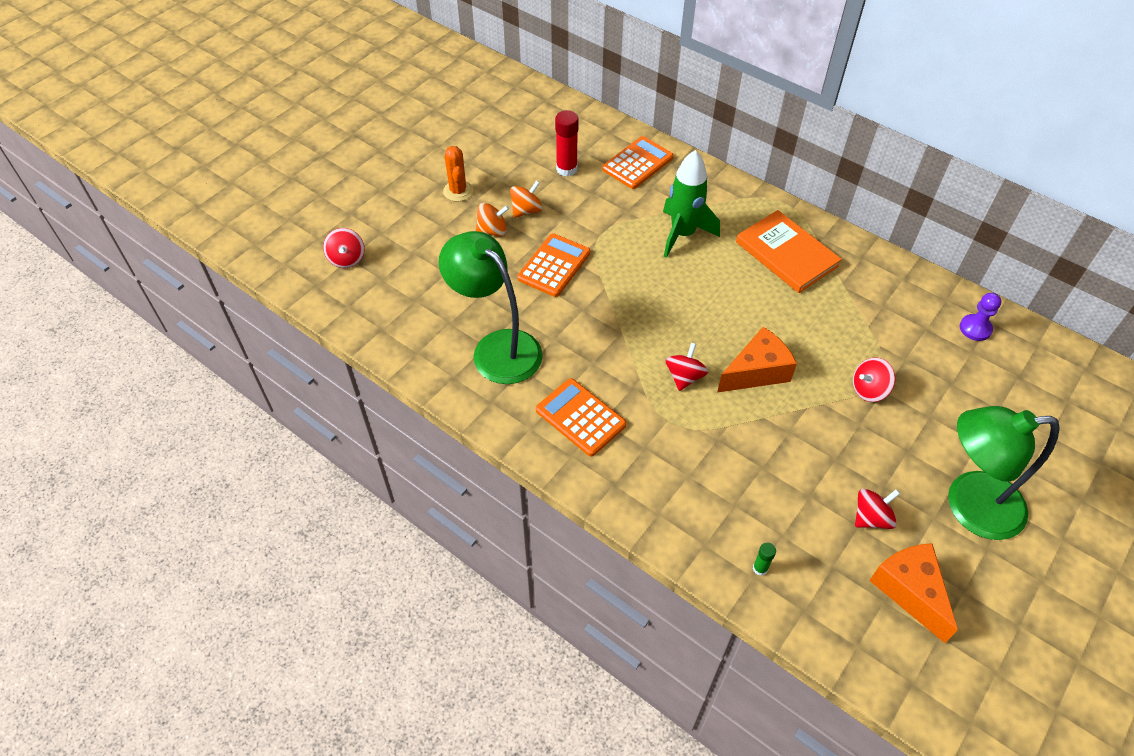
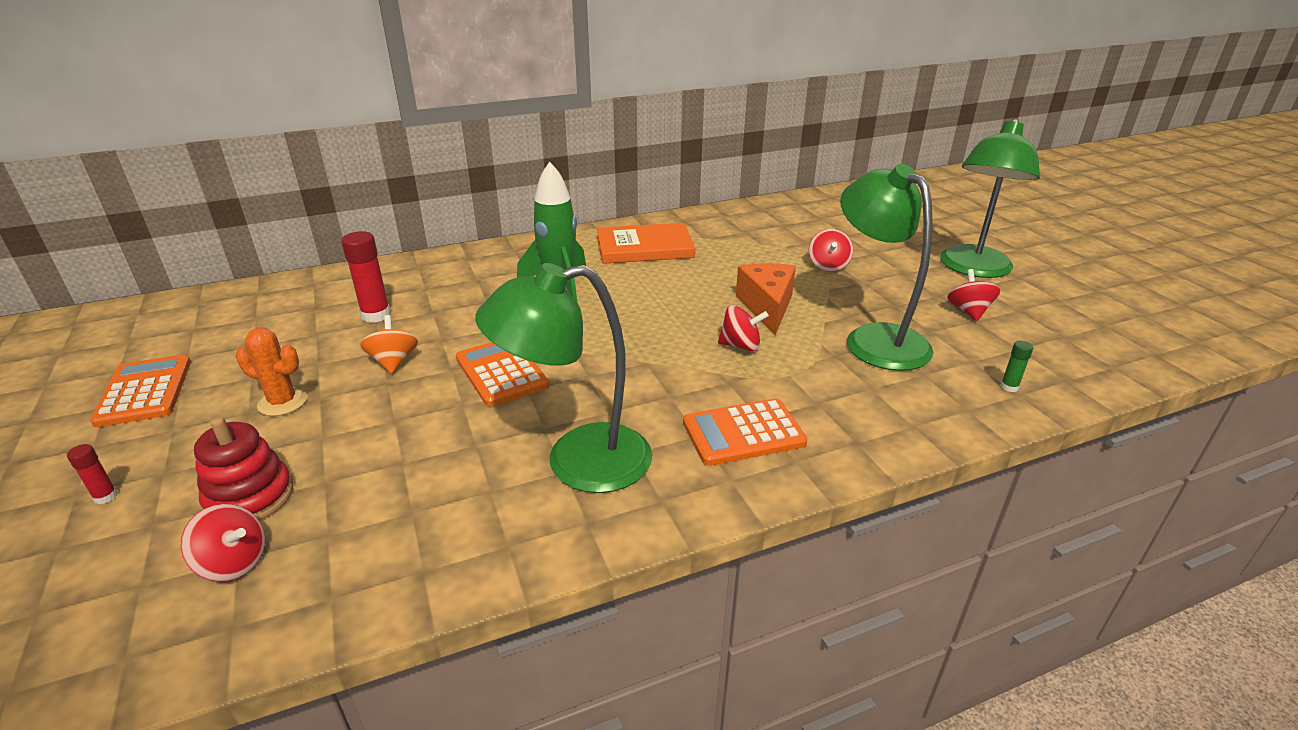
camera: 60 degrees left, 20 degrees down
(355, 184) = (106, 496): none -> red glue stick
(386, 233) = (250, 497): none -> red stacking toy
(492, 230) = (387, 397): orange spinning top -> none
(637, 163) = (435, 275): orange calculator -> orange calculator (145, 391)
(684, 377) = (741, 346): red spinning top -> red spinning top turned 135 degrees clockwise
(764, 459) = (875, 338): none -> green lamp
(909, 591) = (1054, 322): orange cheese -> none
(975, 328) = (799, 209): purple pawn -> none

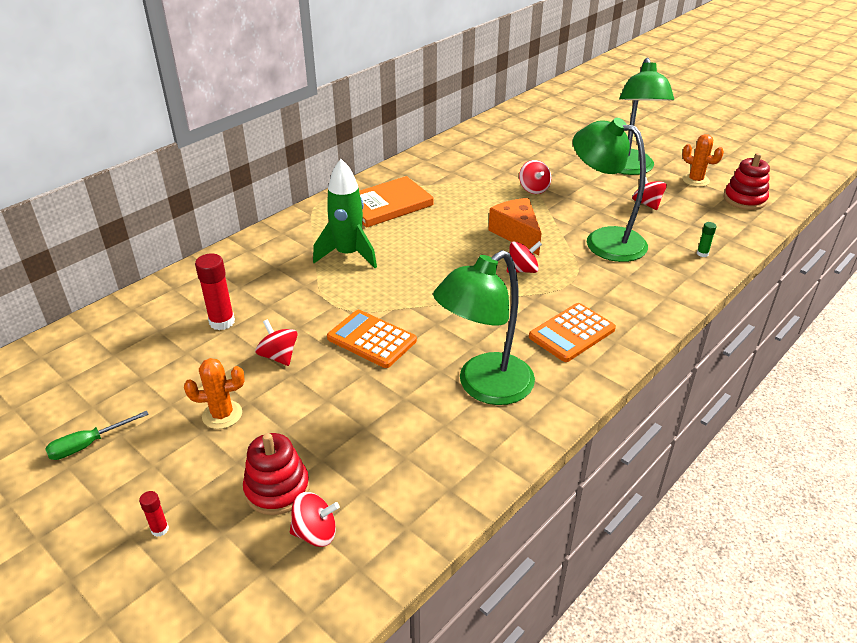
camera: 25 degrees left, 5 degrees up
(145, 391) = (88, 444): orange calculator -> green screwdriver
(393, 362) = (279, 356): orange spinning top -> red spinning top
(1062, 300) = (695, 180): none -> orange cactus
(1125, 337) = (744, 199): none -> red stacking toy

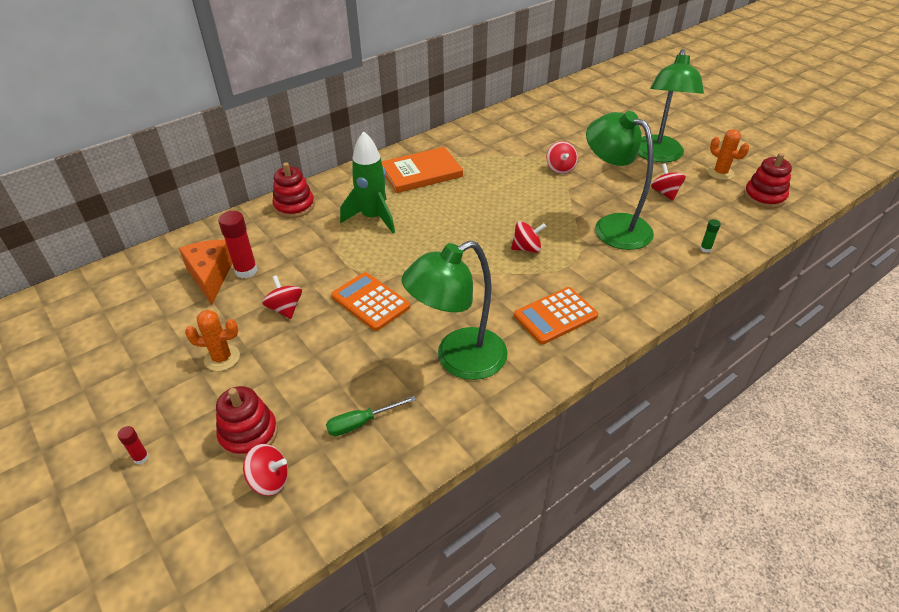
camera: 10 degrees right, 5 degrees up
(88, 444) = (105, 371): green screwdriver -> green screwdriver (361, 423)
(256, 250) = (294, 206): none -> red stacking toy
(516, 234) = (531, 212): orange cheese -> orange cheese (210, 276)

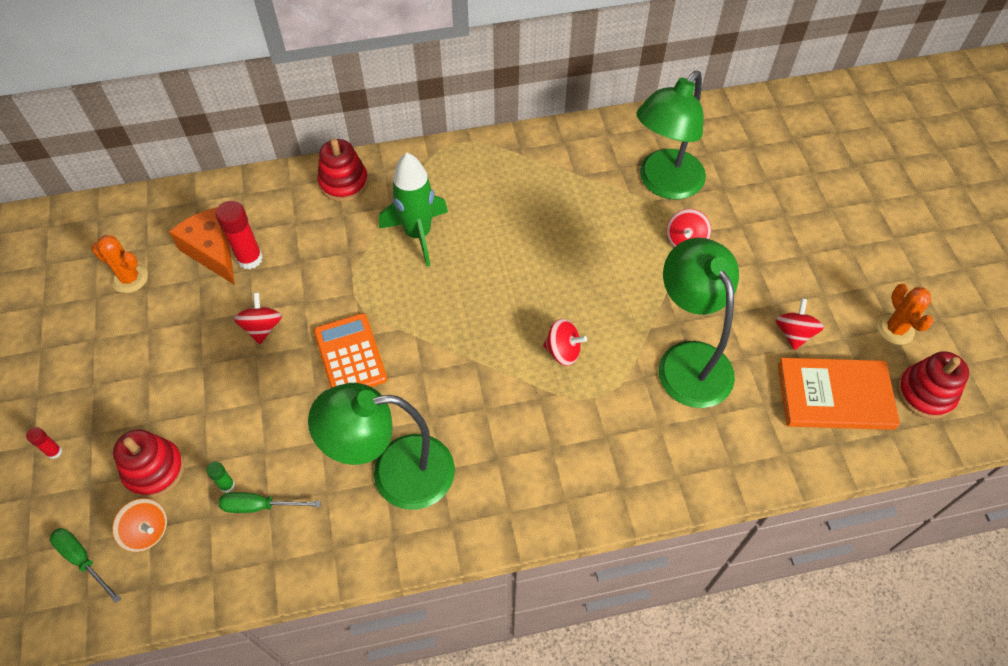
camera: 25 degrees right, 15 degrees up
(210, 276) = (212, 252): orange cheese -> orange cheese turned 45 degrees counterclockwise
(218, 527) = (82, 560): none -> green screwdriver
(222, 358) = (174, 366): orange cactus -> orange cactus (130, 278)
(270, 480) = (147, 531): red spinning top -> orange spinning top
(421, 173) = (511, 183): orange book -> orange book (835, 396)
(555, 316) = (533, 462): orange calculator -> none
(658, 155) = (830, 266): green lamp -> green lamp (664, 184)
(705, 249) = (780, 443): green glue stick -> green glue stick (227, 485)

